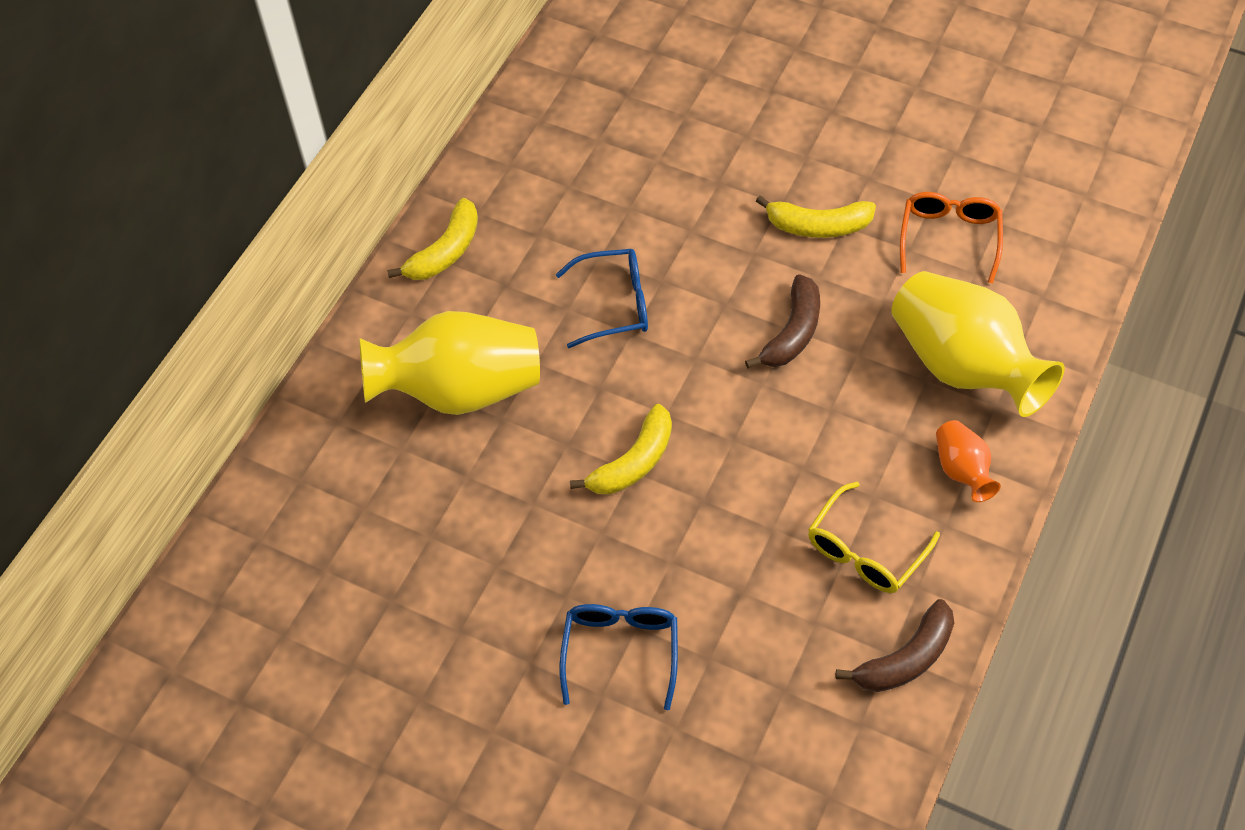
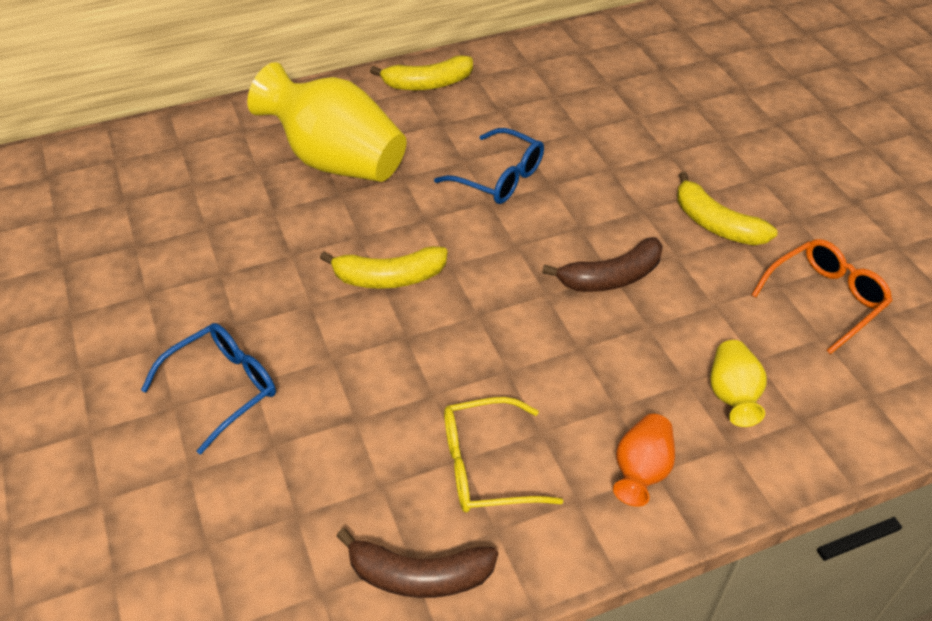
camera: 40 degrees right, 10 degrees down
(962, 366) = (732, 395): yellow vase -> yellow vase, size x0.47

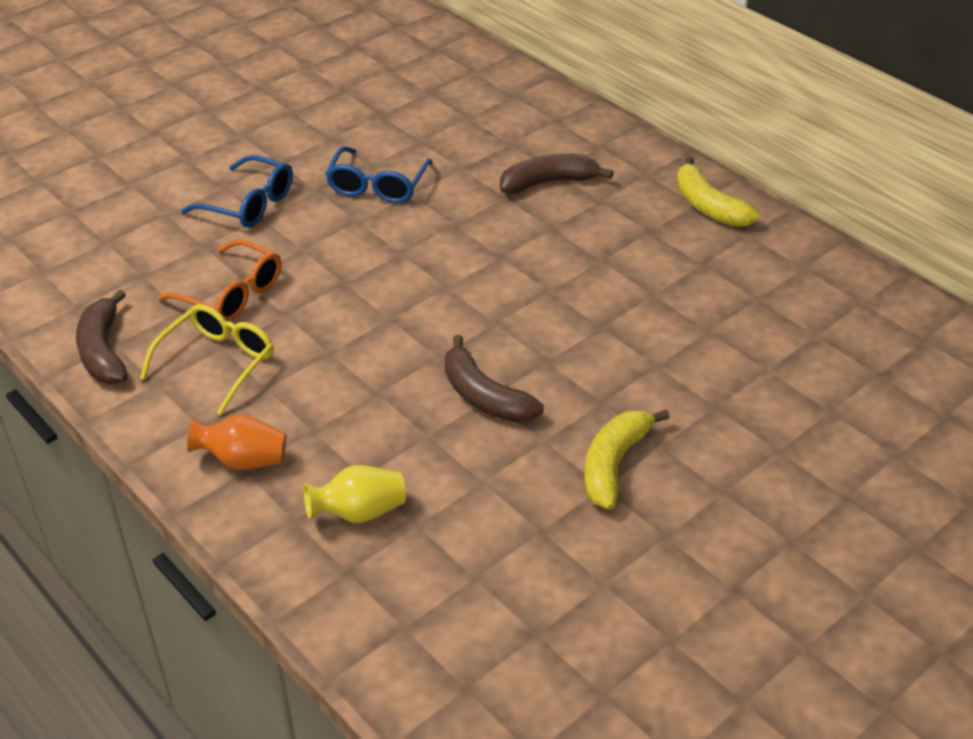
camera: 70 degrees right, 5 degrees down
(336, 160) = (548, 182): yellow vase -> brown banana
(389, 278) = (411, 255): yellow banana -> none
(485, 466) = (218, 362): yellow glasses -> yellow glasses turned 60 degrees clockwise
(499, 178) = (589, 289): blue glasses -> blue glasses (377, 186)
(825, 299) = (538, 575): orange glasses -> orange glasses (232, 294)

